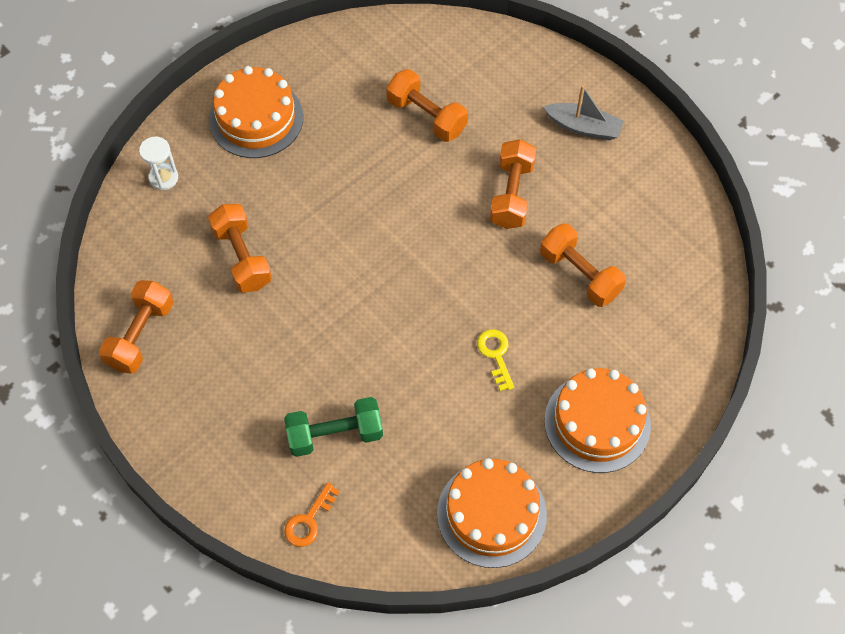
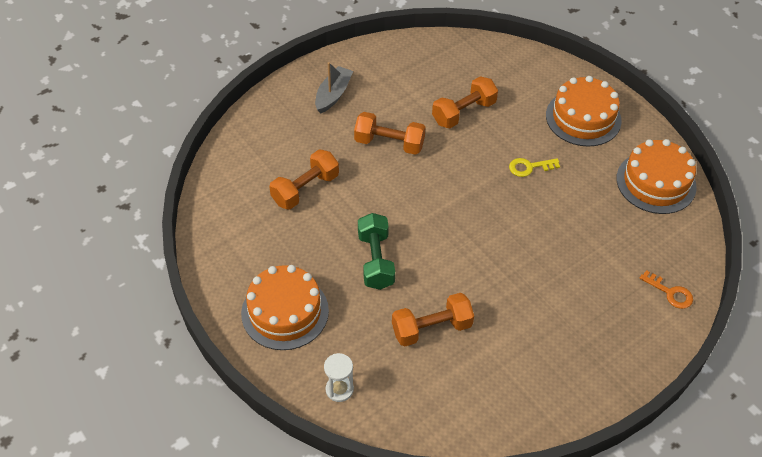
camera: 85 degrees left, 10 degrees down
(140, 335) = (506, 410): orange dumbbell -> none
(335, 434) = (598, 271): green dumbbell -> green dumbbell (376, 260)

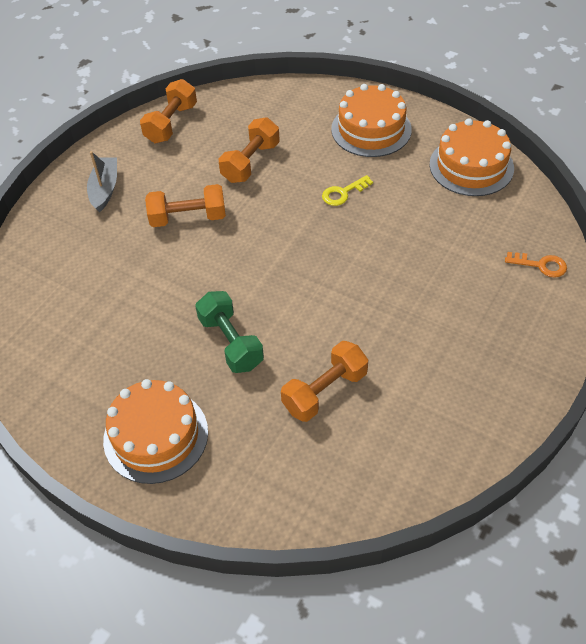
camera: 20 degrees left, 0 degrees up
(305, 189) = (118, 295): orange dumbbell -> orange dumbbell (171, 123)
(339, 389) = (257, 497): white hourglass -> none

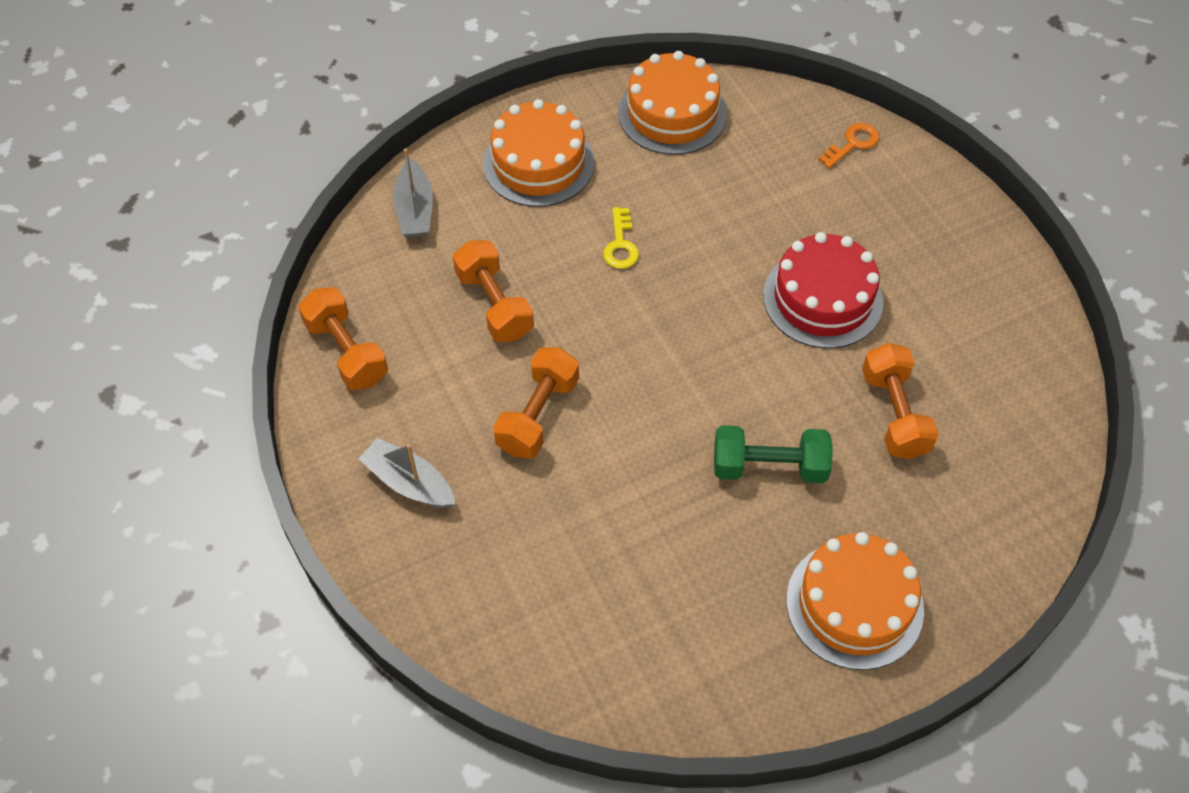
camera: 60 degrees left, 5 degrees up
(289, 99) = (415, 210): none -> grey boat
(389, 309) = (823, 298): none -> red cake

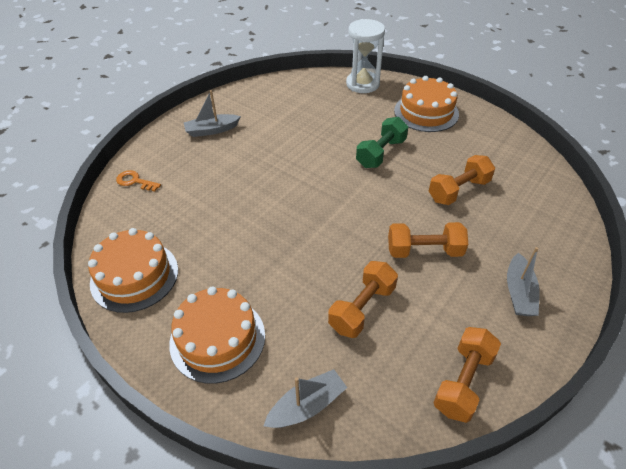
camera: 115 degrees left, 10 degrees down
(620, 245) = (272, 260): yellow key -> none
(769, 467) = (381, 153): green dumbbell -> green dumbbell turned 60 degrees clockwise
(823, 298) = (263, 163): red cake -> none
(894, 414) = (319, 123): orange dumbbell -> orange dumbbell (458, 190)
(941, 259) = (211, 130): none -> grey boat
(999, 542) = (362, 84): none -> white hourglass

